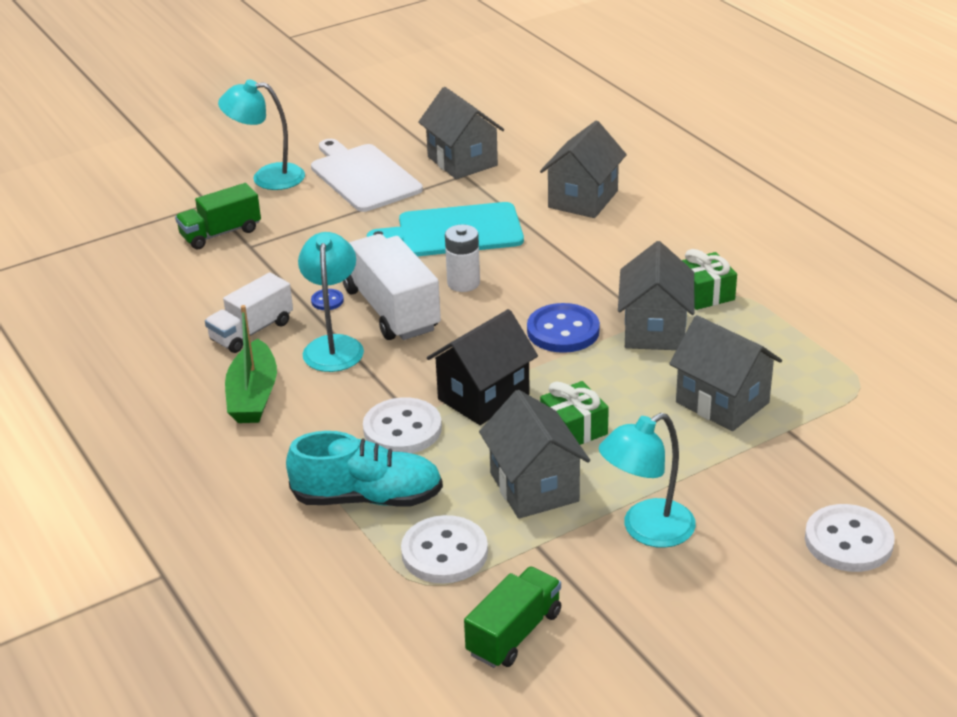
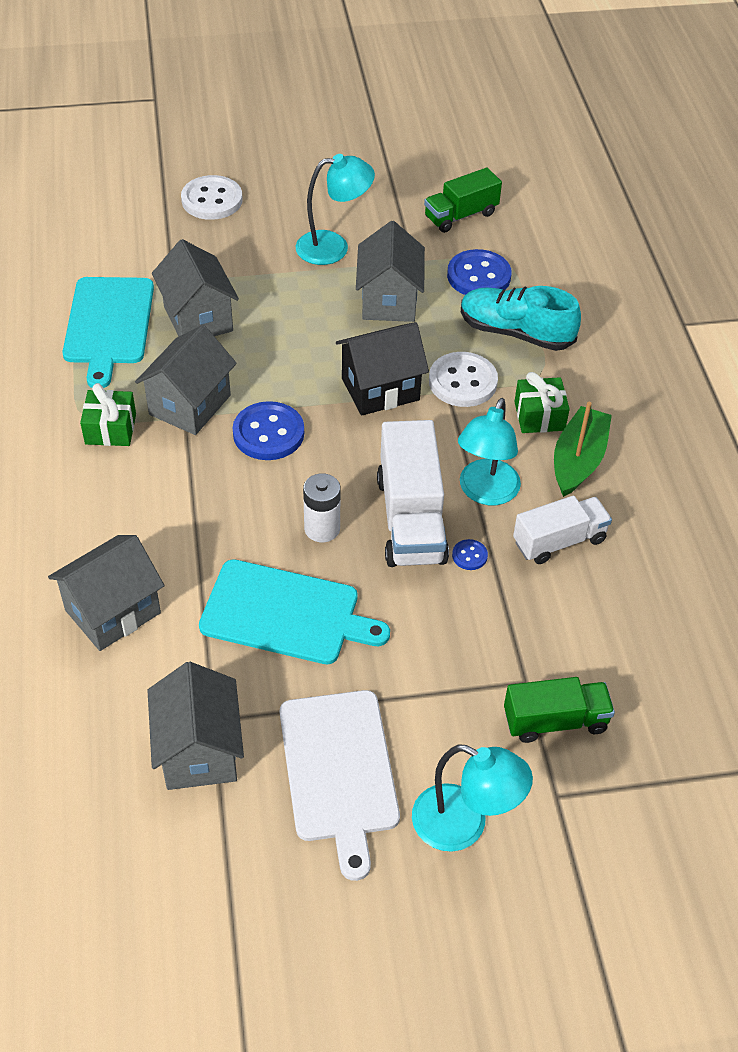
camera: 160 degrees left, 15 degrees up
(444, 552) = (478, 276): white button -> blue button
(574, 429) = (328, 336): green gift -> green gift (539, 416)
(804, 369) = (108, 324): none -> turquoise cutting board

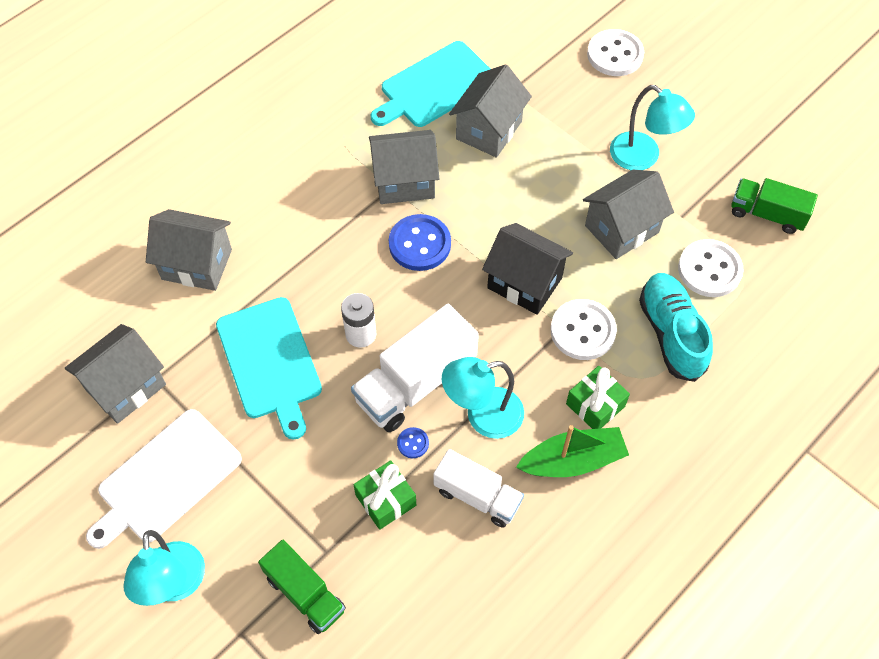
camera: 55 degrees right, 10 degrees up
(110, 429) = (344, 154): green gift -> green gift (385, 500)
(478, 276) = (709, 270): blue button -> white button

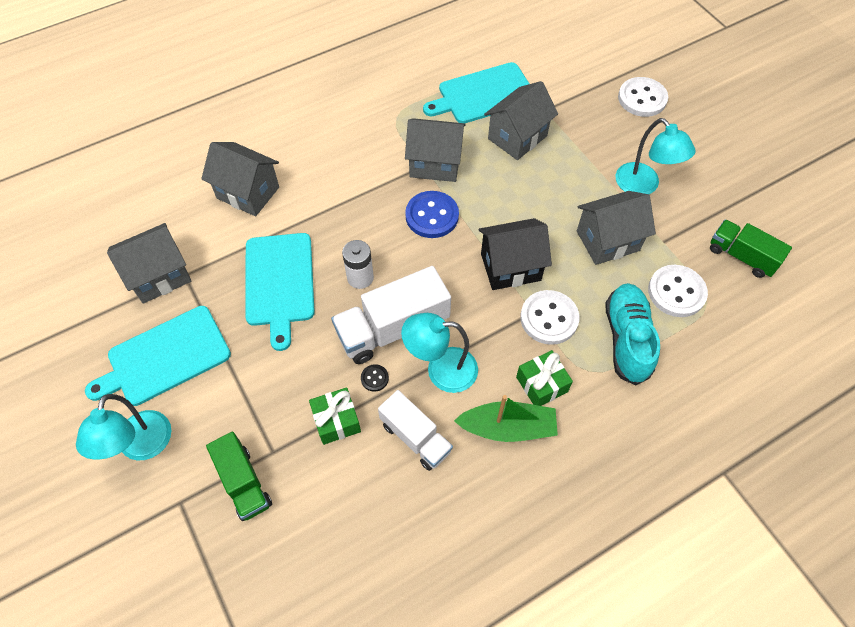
camera: 15 degrees right, 0 degrees up
(166, 479) = (165, 357): white cutting board -> turquoise cutting board
(413, 443) = (374, 378): blue button -> black button
(524, 283) = (510, 267): black house -> black house turned 60 degrees counterclockwise

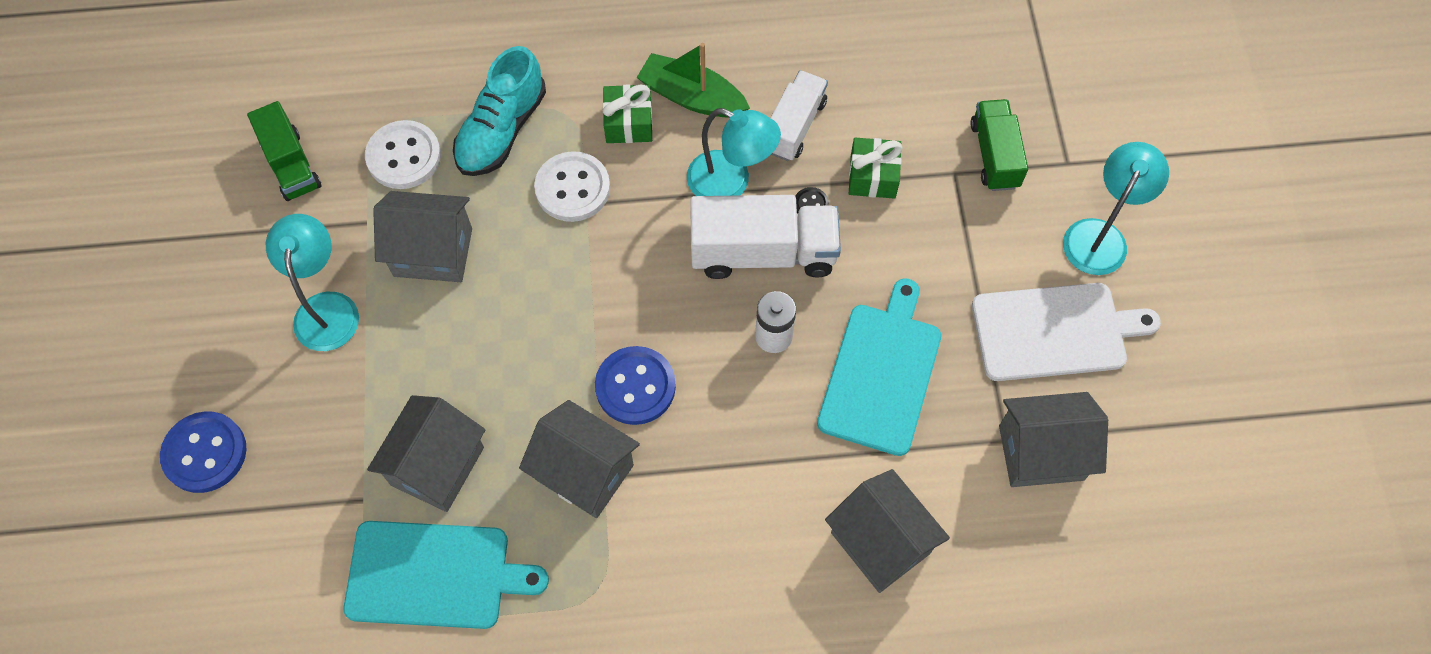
camera: 155 degrees left, 5 degrees up
(165, 357) = (1054, 331): turquoise cutting board -> white cutting board
(415, 437) = (794, 126): white truck -> white truck turned 45 degrees clockwise
(510, 267) = (576, 270): black house -> none
(517, 137) = (437, 466): grey house -> grey house turned 45 degrees counterclockwise
(642, 98) = (205, 453): white button -> blue button

